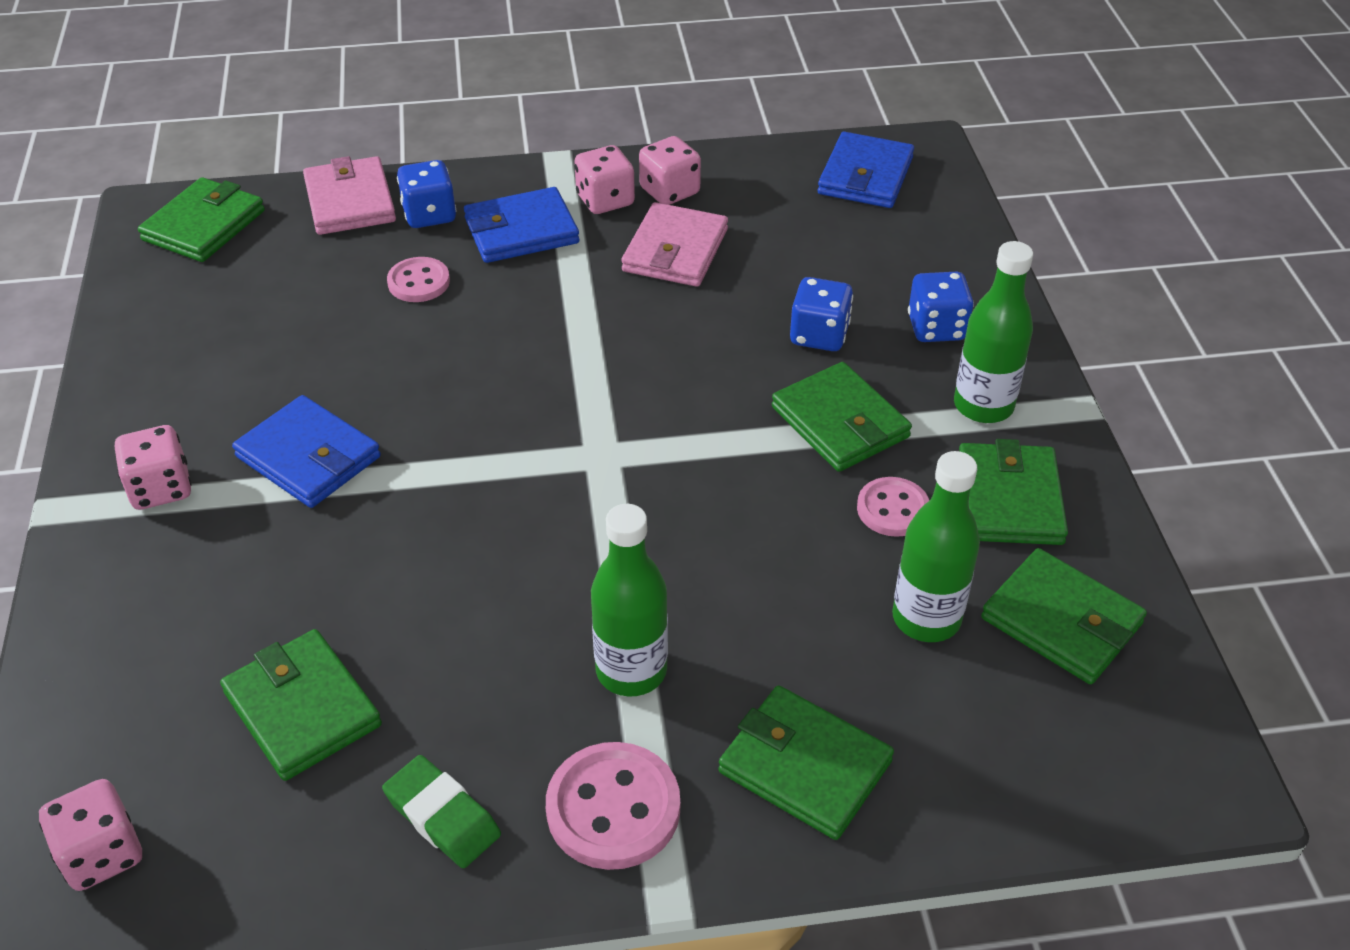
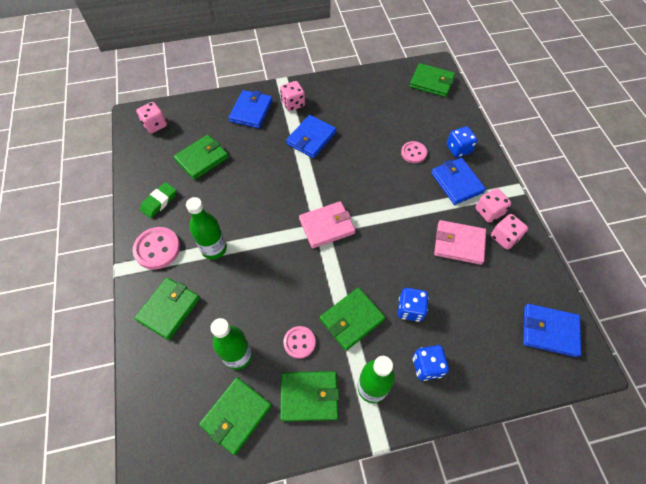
camera: 85 degrees right, 15 degrees up
(149, 586) = (251, 111): none -> blue wallet
(350, 201) = (460, 122): pink wallet -> pink wallet (327, 226)

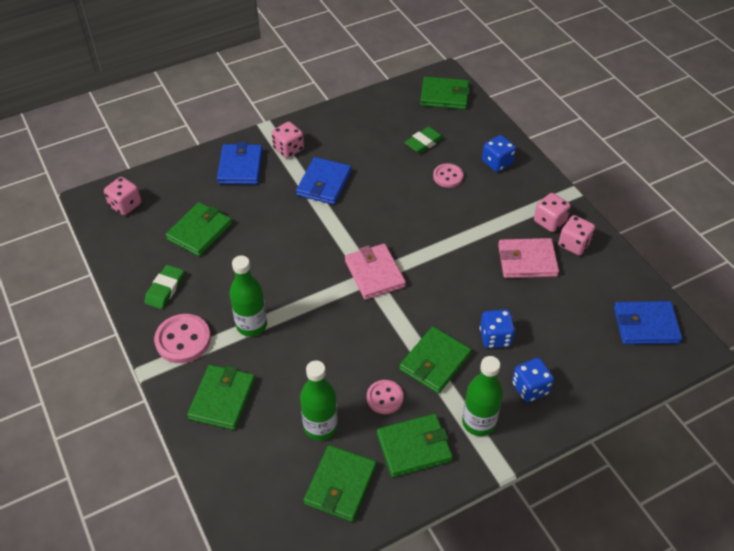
camera: 15 degrees left, 10 degrees down
(327, 226) = (374, 274): pink wallet -> pink wallet turned 75 degrees counterclockwise
(402, 119) = (424, 142): none -> green eraser
(457, 183) = (506, 198): blue wallet -> none

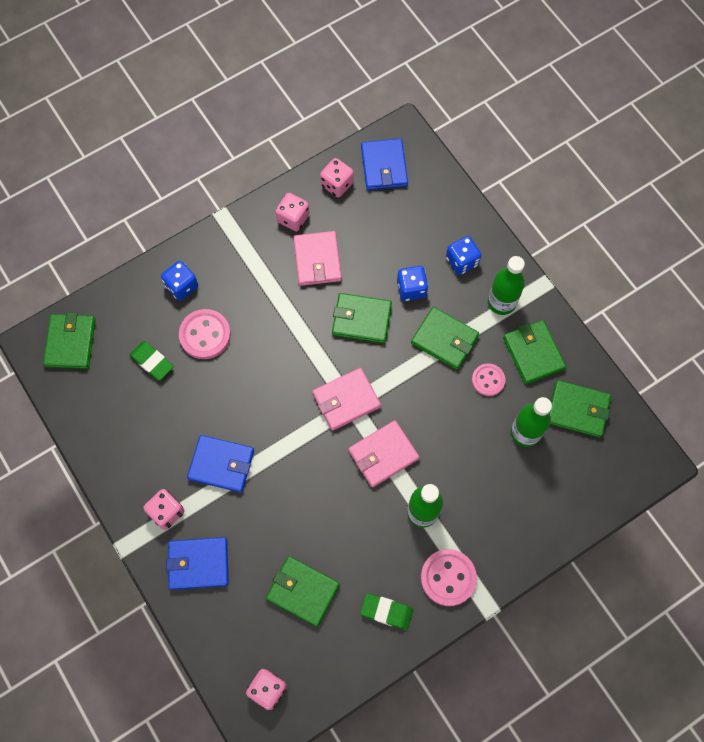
camera: 95 degrees left, 20 degrees up
(222, 399) = (509, 525): green wallet -> green wallet (361, 319)
(315, 298) = (383, 454): none -> pink wallet
(448, 176) = (205, 335): pink button -> pink button, size x1.57
(549, 221) = (264, 238): pink dice -> pink dice (337, 184)

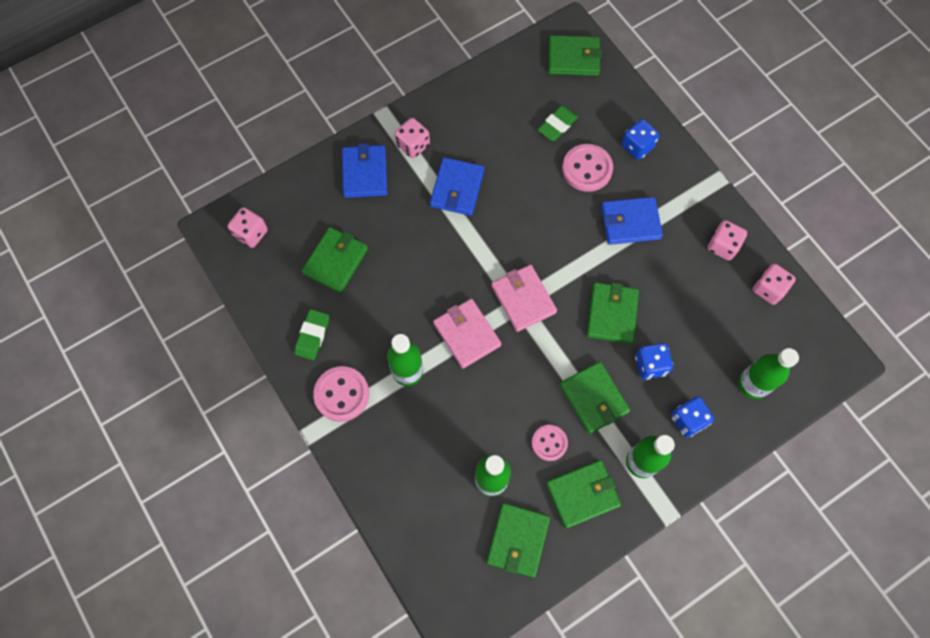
camera: 90 degrees right, 0 degrees up
(317, 260) = (676, 270): pink wallet -> none
(384, 166) = (797, 338): blue wallet -> blue wallet (630, 222)
(427, 206) = (752, 384): none -> green bottle
(444, 339) = (594, 398): green wallet -> green wallet turned 60 degrees counterclockwise

